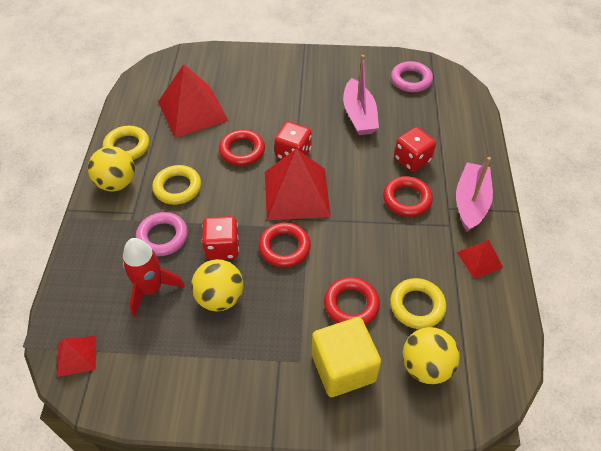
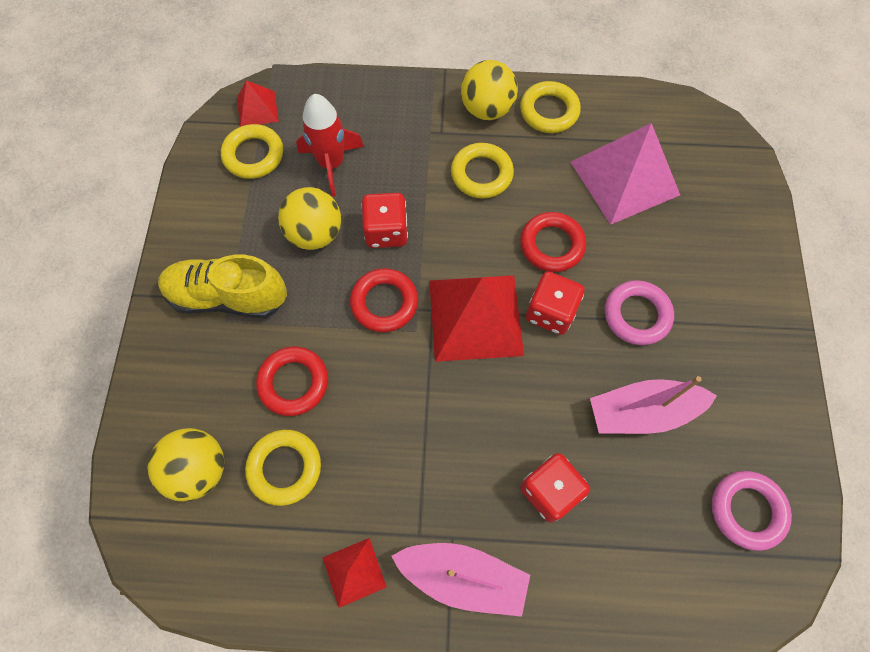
camera: 90 degrees right, 15 degrees up
(130, 354) = (253, 155): none -> yellow ring
(162, 237) = (404, 166): pink ring -> pink ring (636, 315)
(193, 111) = (624, 178): red pyramid -> pink pyramid
(277, 361) = (228, 297): none -> yellow shoe
(343, 367) = (210, 369): yellow cube -> none
(407, 199) = (468, 473): red ring -> none

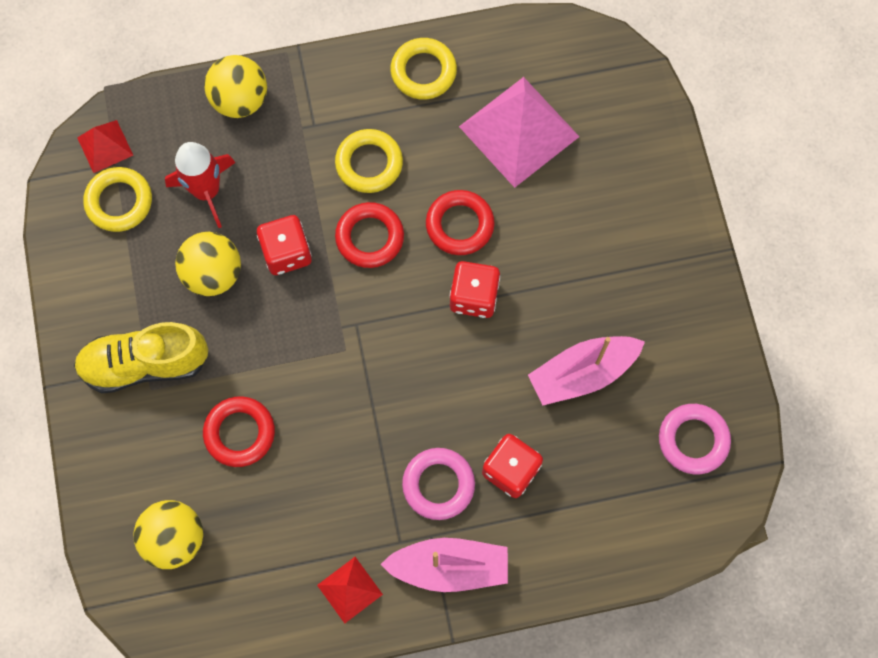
camera: 15 degrees left, 5 degrees up
(285, 468) = (257, 515): yellow ring -> none
(384, 303) = (306, 329): red ring -> red ring (370, 237)
(475, 317) = (401, 320): red pyramid -> none
(487, 109) = (356, 85): yellow ball -> yellow ball (240, 100)
(636, 315) = (559, 278): pink ring -> pink ring (438, 485)

